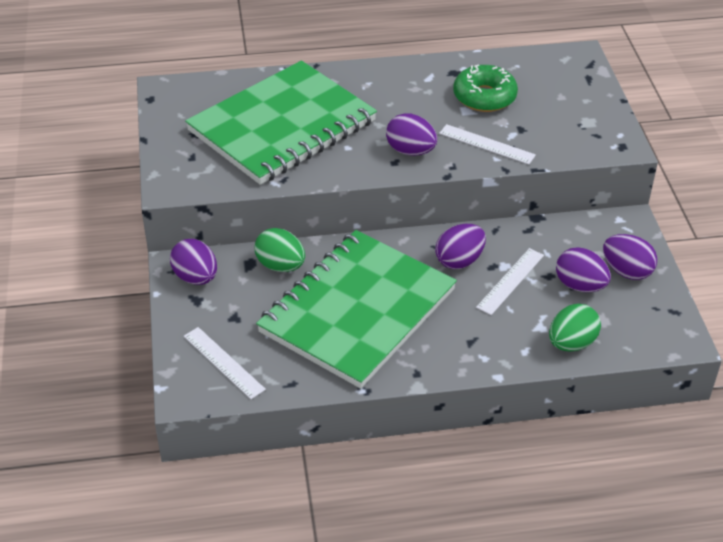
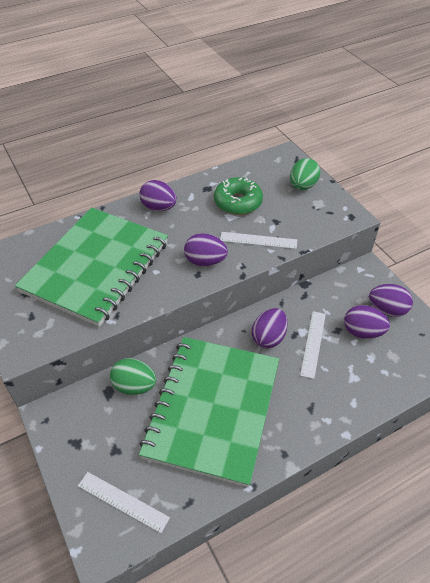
camera: 20 degrees left, 5 degrees up
(196, 277) = (68, 420): purple egg -> purple egg (159, 207)
(571, 343) = (382, 384): green egg -> green egg (302, 186)

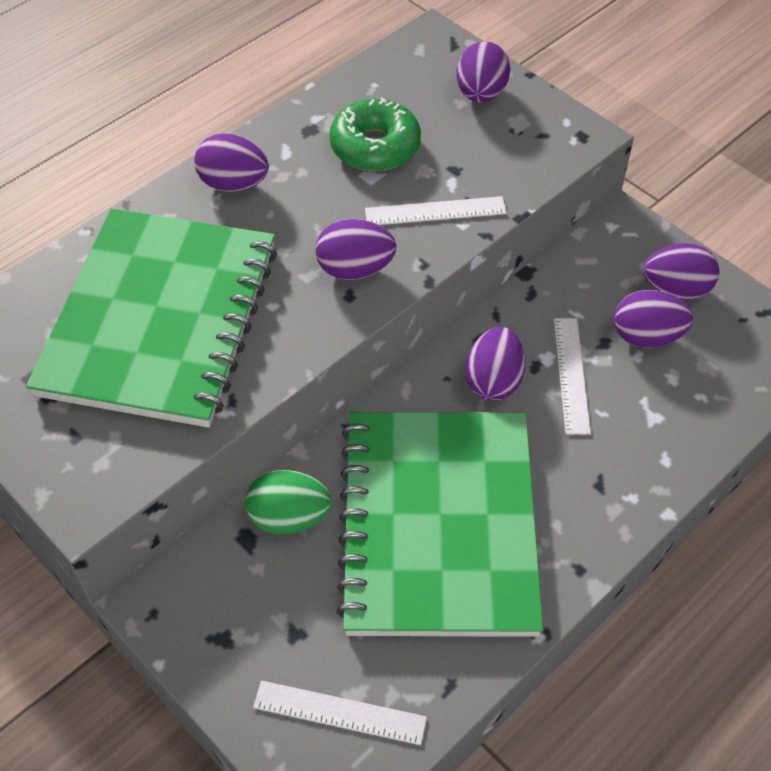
camera: 15 degrees left, 5 degrees up
(302, 186) = (481, 94): green egg -> purple egg

